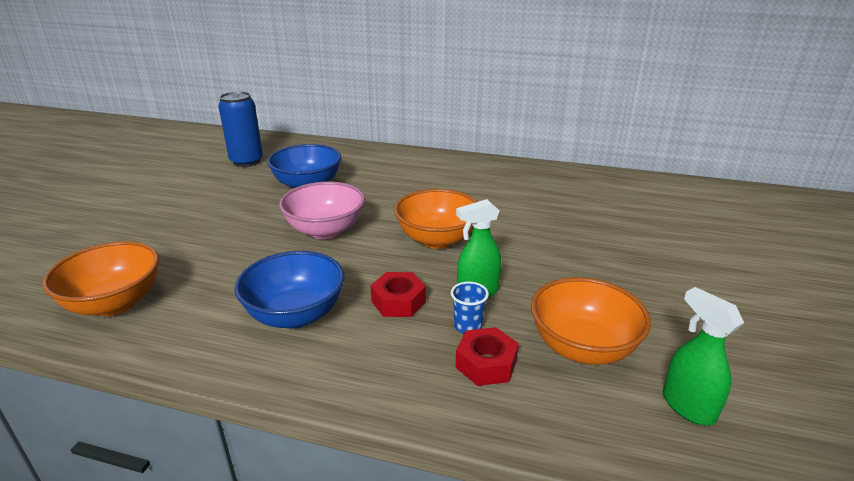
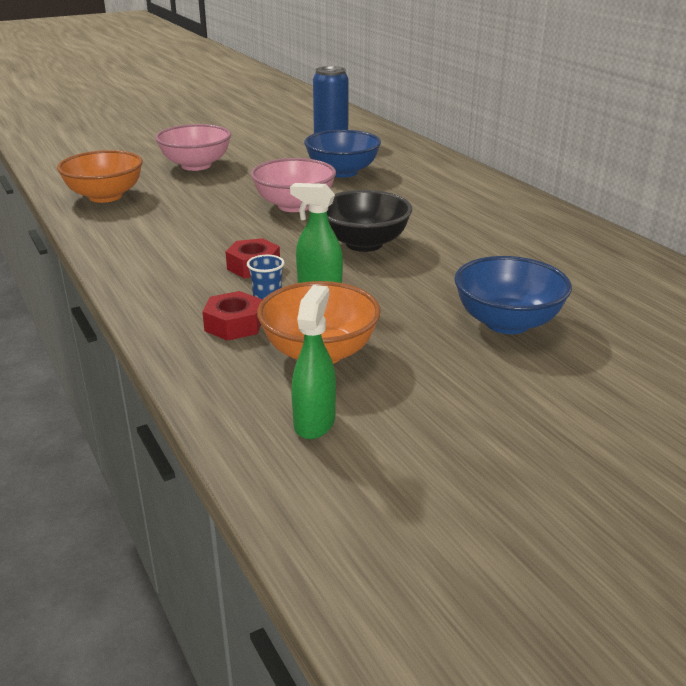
camera: 45 degrees right, 0 degrees up
(159, 229) = (196, 165): none -> pink bowl
(295, 315) = (180, 244): blue bowl -> blue bowl (507, 323)
(437, 239) = (364, 244): orange bowl -> black bowl

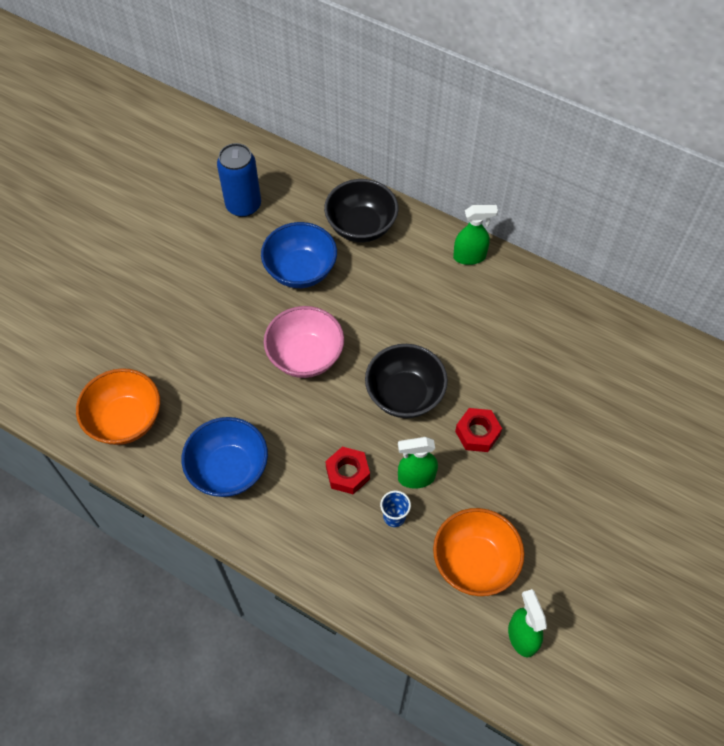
camera: 30 degrees left, 30 degrees up
(196, 165) = (157, 318): pink bowl -> none
(234, 324) = (394, 559): red nut -> red nut (477, 433)
(422, 166) = (361, 226): none -> black bowl
(507, 323) = (566, 459): blue bowl -> blue bowl (229, 469)
(513, 198) = (470, 257): none -> green spray bottle

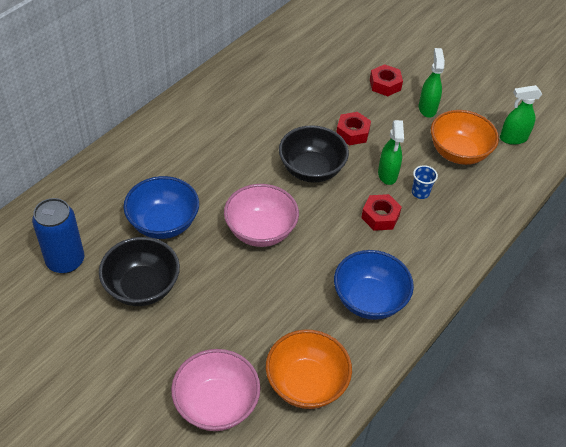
camera: 85 degrees left, 10 degrees down
(101, 350) = (216, 404): none -> pink bowl
(361, 226) = (126, 173): black bowl -> black bowl (142, 287)
(470, 257) = (183, 108): green spray bottle -> green spray bottle (427, 108)
(579, 465) = (385, 84): none -> red nut

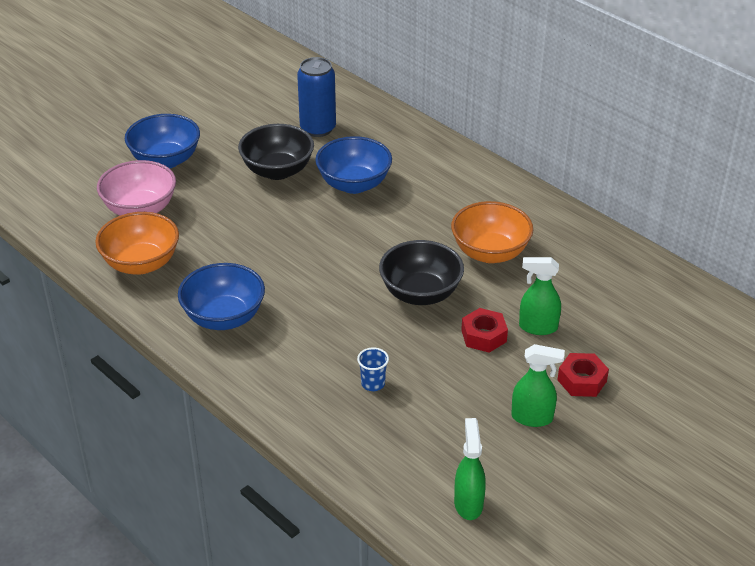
camera: 100 degrees right, 10 degrees down
(123, 397) = (165, 160): none -> blue bowl
(260, 231) = (333, 247): pink bowl -> none
(380, 216) = (339, 342): red nut -> none
(387, 174) = (407, 358): green spray bottle -> green spray bottle (537, 327)
(458, 153) = (441, 435): orange bowl -> orange bowl (490, 252)

